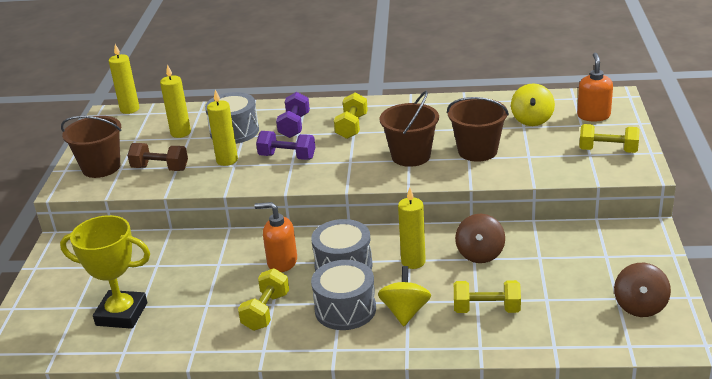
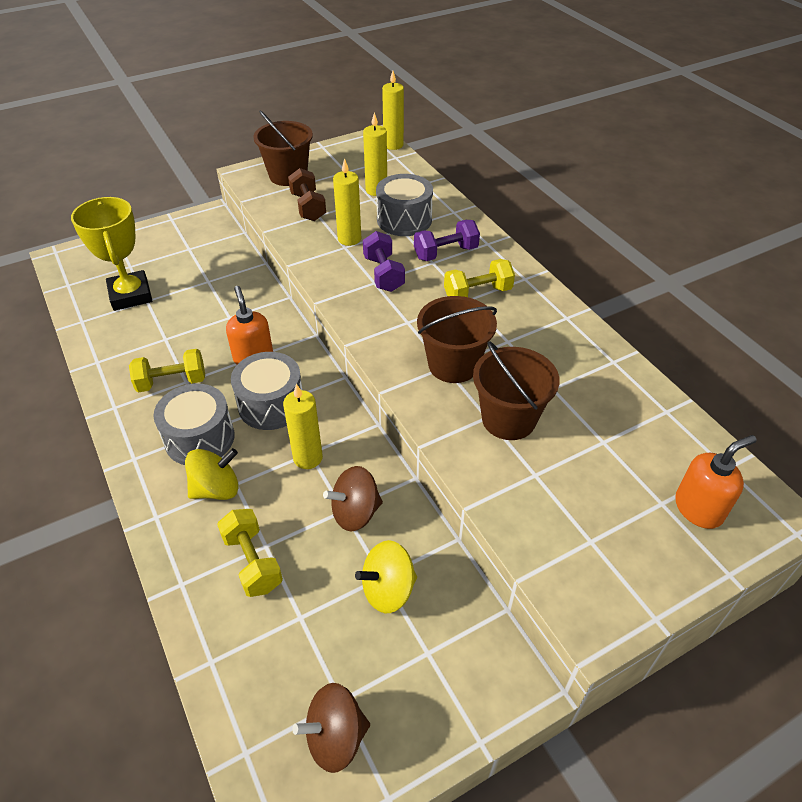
camera: 55 degrees right, 15 degrees up
(532, 120) = (628, 444): yellow spinning top -> yellow spinning top (388, 590)
(608, 150) = (618, 560): yellow dumbbell -> none

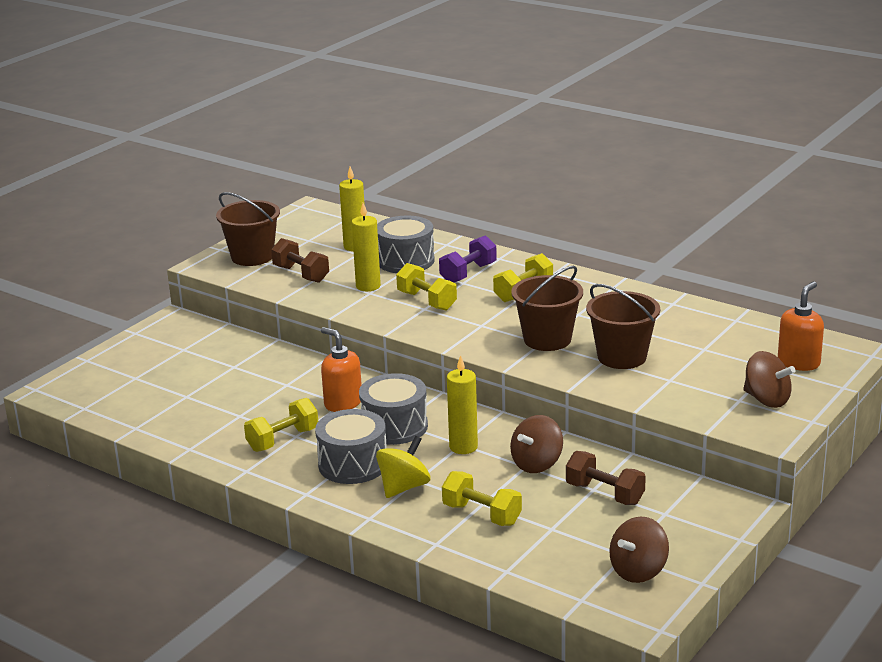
camera: 25 degrees left, 20 degrees down
(130, 295) = (164, 397): yellow trophy -> none
(383, 274) = (426, 301): purple dumbbell -> yellow dumbbell
(388, 590) = (604, 494): yellow spinning top -> brown dumbbell
(393, 145) = (334, 209): yellow candle -> none
(623, 555) = (766, 400): none -> brown spinning top

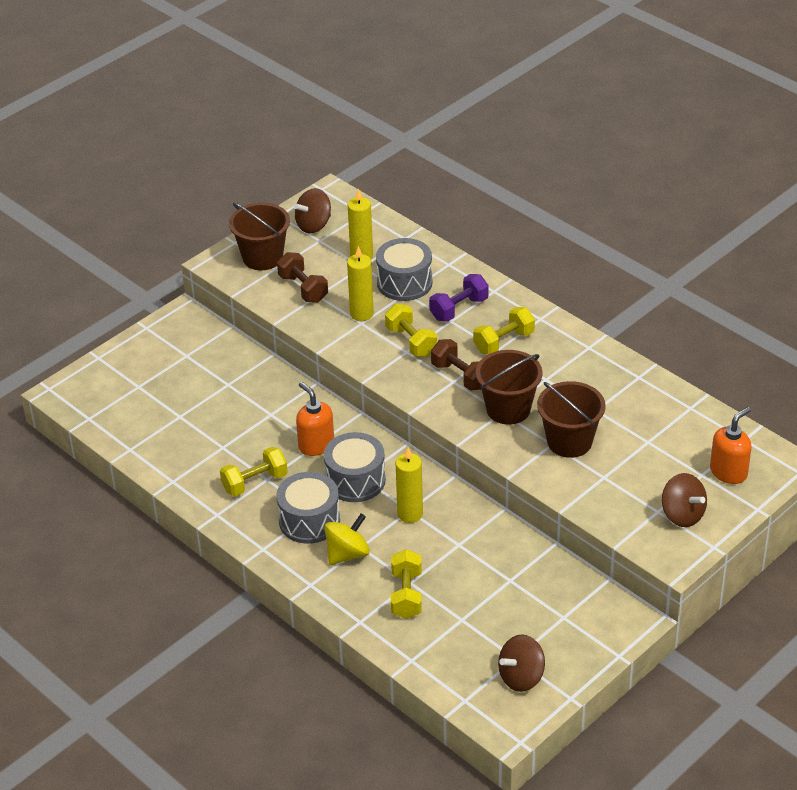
camera: 10 degrees right, 15 degrees up
(482, 514) = (406, 595): yellow dumbbell -> yellow dumbbell turned 45 degrees clockwise
(537, 464) = (469, 543): brown spinning top -> brown spinning top (314, 225)
(604, 494) = (518, 587): brown dumbbell -> brown dumbbell (460, 376)

